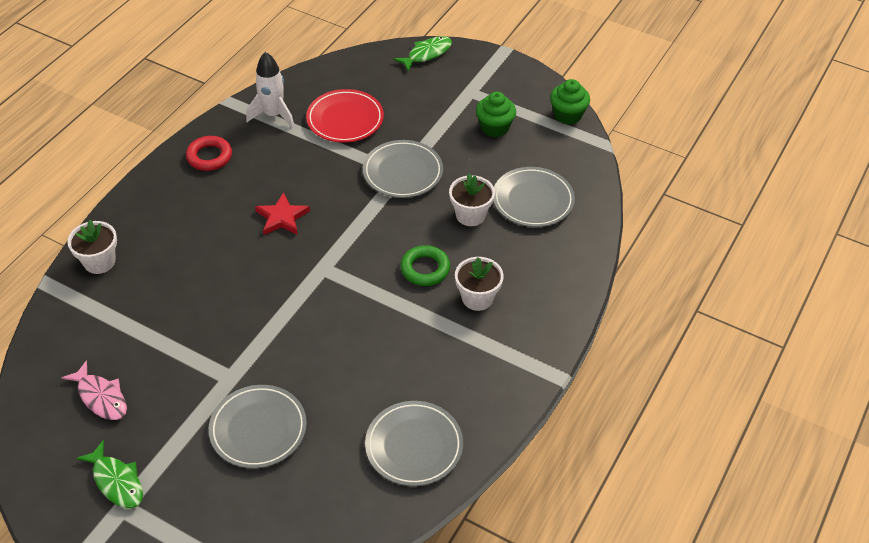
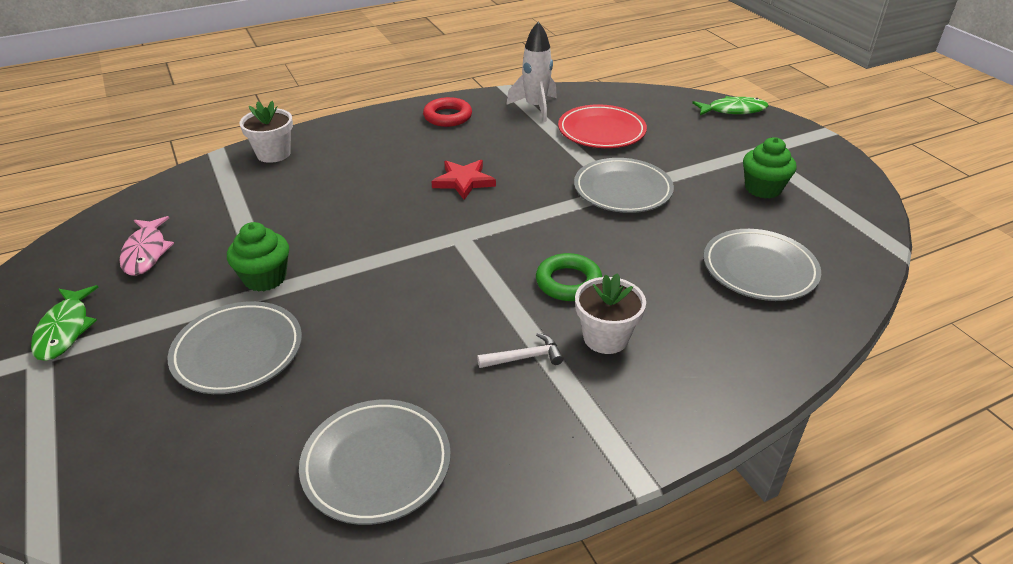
camera: 35 degrees right, 10 degrees down
(441, 336) = (525, 357): none -> white hammer
(470, 215) = (667, 254): white flower pot -> none
(567, 115) = (867, 207): green cupcake -> green cupcake (265, 278)

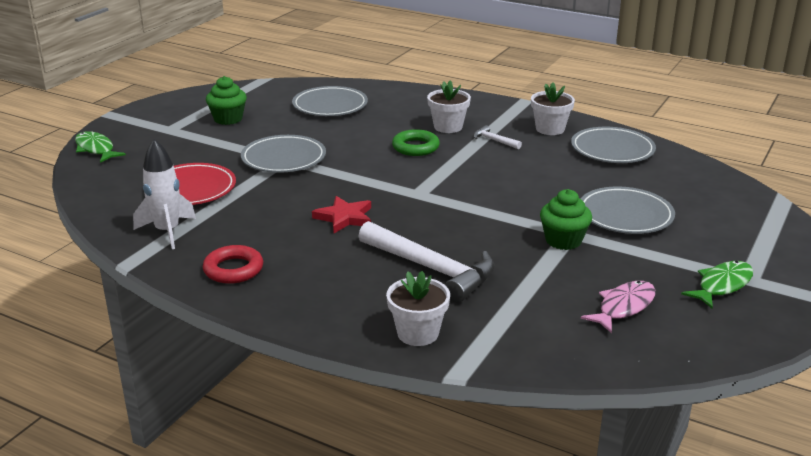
camera: 125 degrees left, 10 degrees down
(331, 190) = (432, 269): none -> white hammer
(507, 440) = (550, 129): none -> white flower pot

